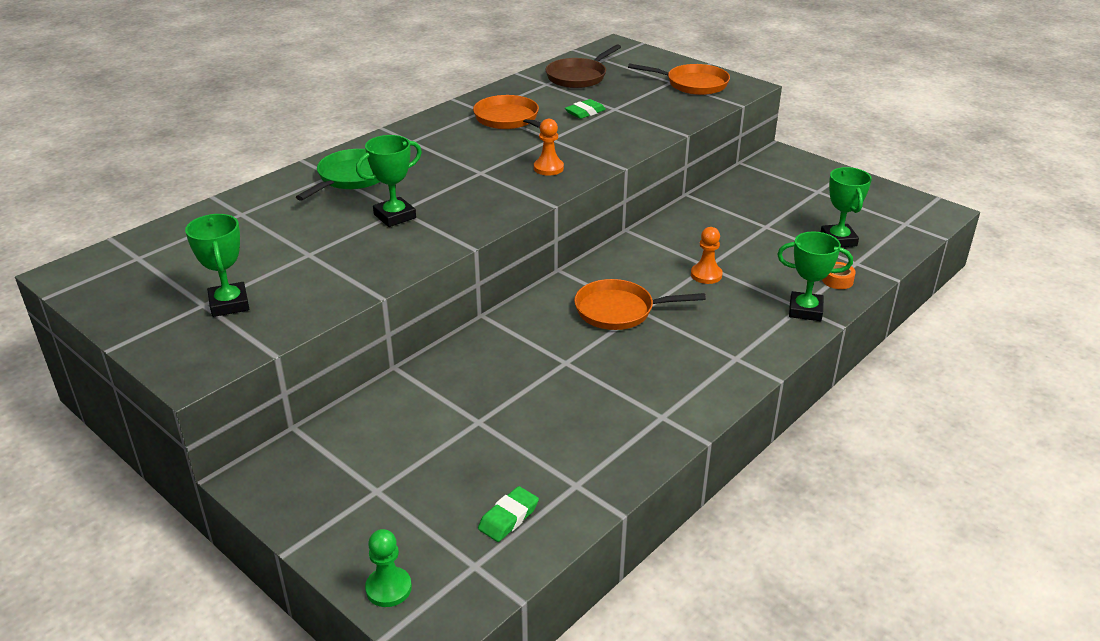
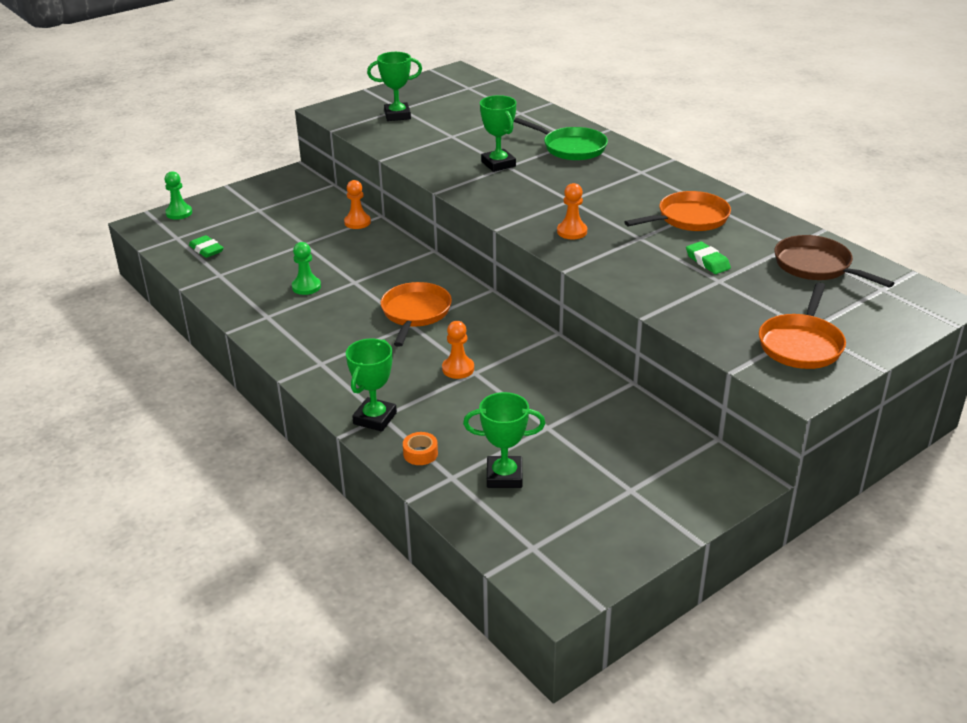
camera: 100 degrees right, 0 degrees up
(414, 384) = (357, 222): none -> orange pawn
(587, 398) = (306, 287): none -> green pawn

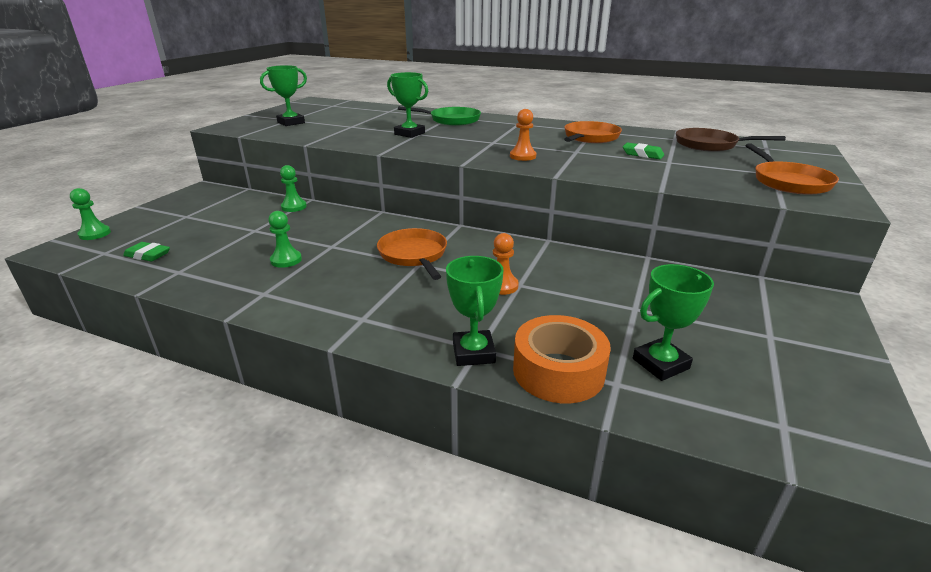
camera: 30 degrees left, 5 degrees down
(357, 222) = (294, 207): orange pawn -> green pawn
(420, 453) = (558, 371): orange tape -> orange tape, size x2.22

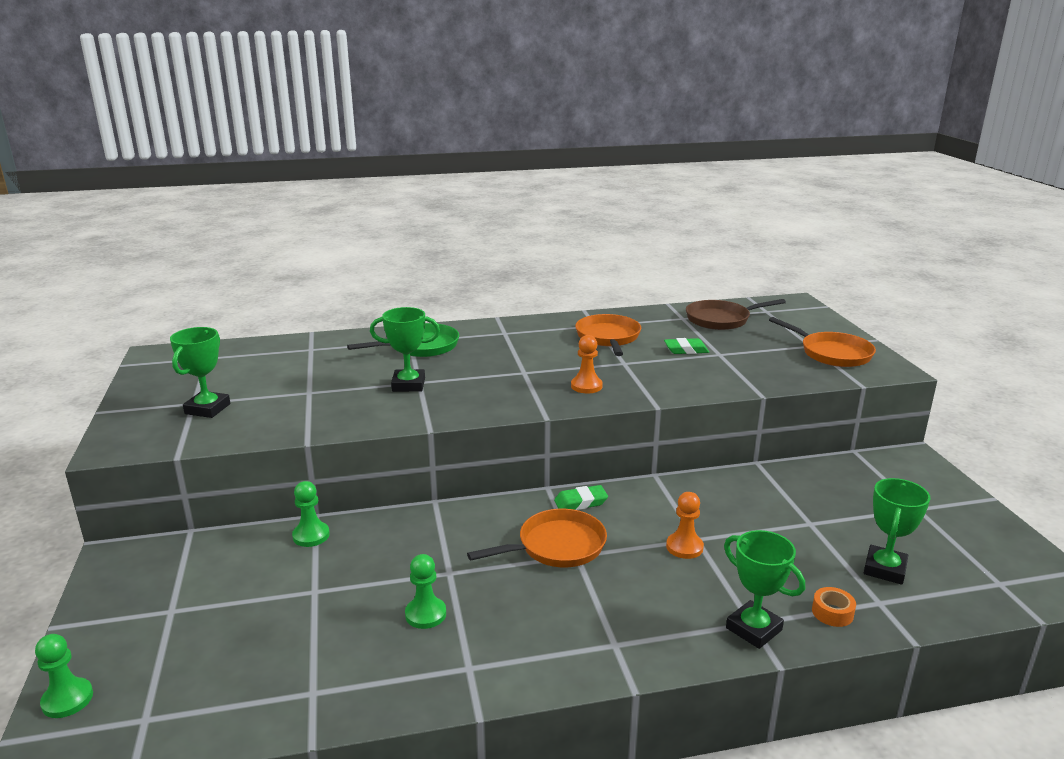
camera: 35 degrees left, 5 degrees down
(148, 255) = (224, 691): green eraser -> green eraser (580, 502)
(414, 255) = (556, 546): orange pan -> orange pan turned 120 degrees clockwise
(558, 371) = (832, 613): orange tape -> orange tape, size x0.45

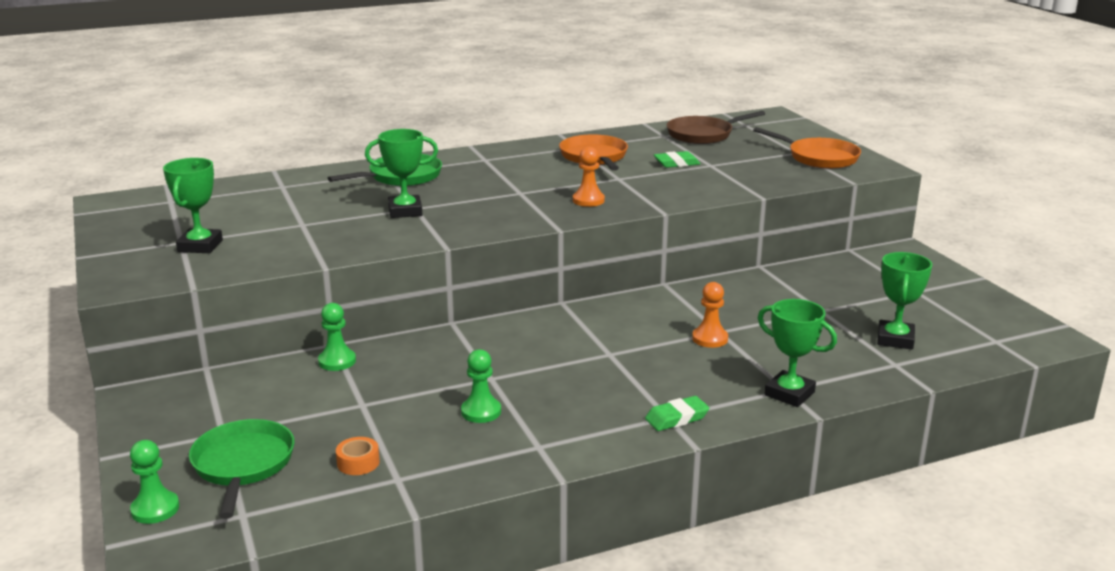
camera: 10 degrees left, 0 degrees up
(172, 654) = (243, 465): none -> green pan
(556, 546) = (587, 349): orange pan -> none
(580, 502) = (599, 312): green eraser -> green eraser (676, 418)
(832, 613) = (855, 375): orange tape -> orange tape (358, 462)

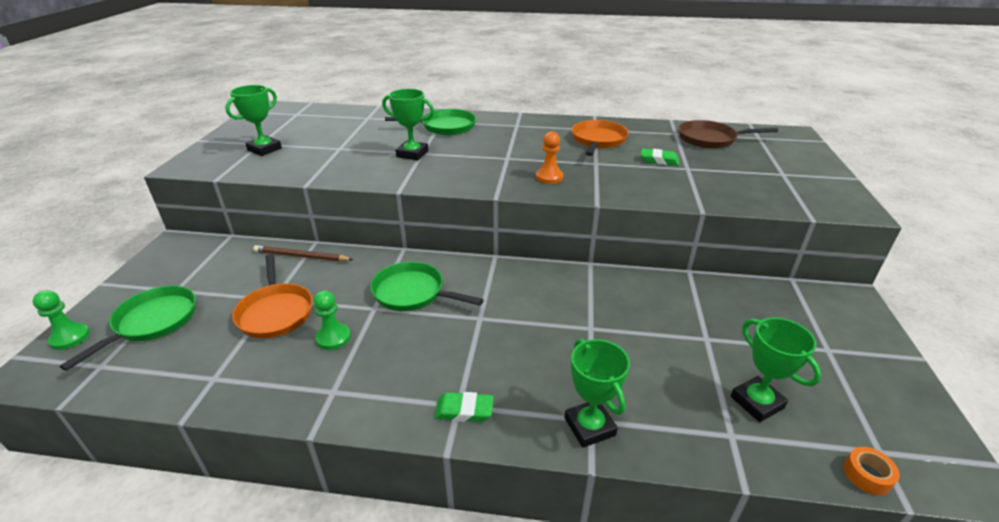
camera: 30 degrees right, 10 degrees up
(337, 361) = (301, 256): green pawn -> brown pencil
(358, 462) = (210, 351): orange tape -> orange tape (867, 475)
(515, 355) = (413, 293): none -> green pan
(710, 339) = (575, 333): orange pawn -> none
(819, 158) = (800, 184): orange pan -> orange pan (276, 312)
(895, 339) = (757, 402): green trophy -> green trophy turned 75 degrees counterclockwise

